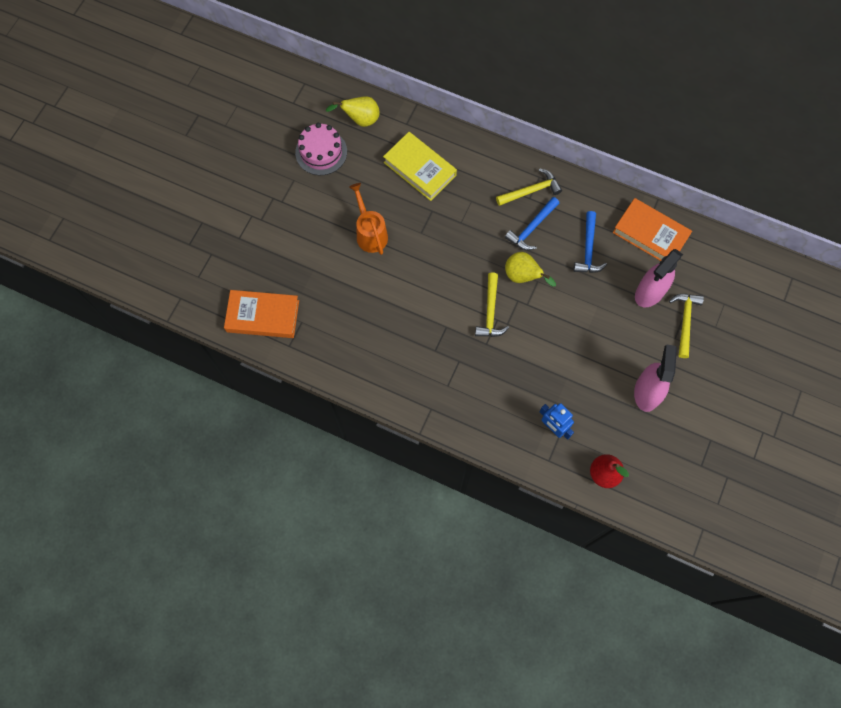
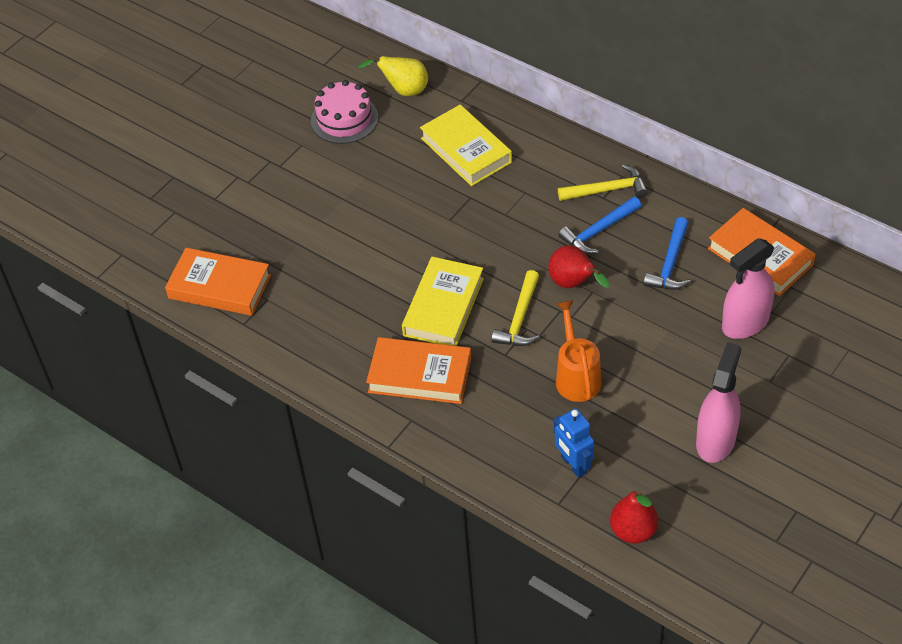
camera: 15 degrees right, 20 degrees down
(370, 233) = (383, 212): orange watering can -> orange watering can (576, 376)
(429, 370) = (420, 375): none -> orange book
(433, 310) = (443, 307): none -> yellow book
(523, 276) = (574, 284): yellow pear -> red pear
(685, 321) = (787, 363): yellow hammer -> none

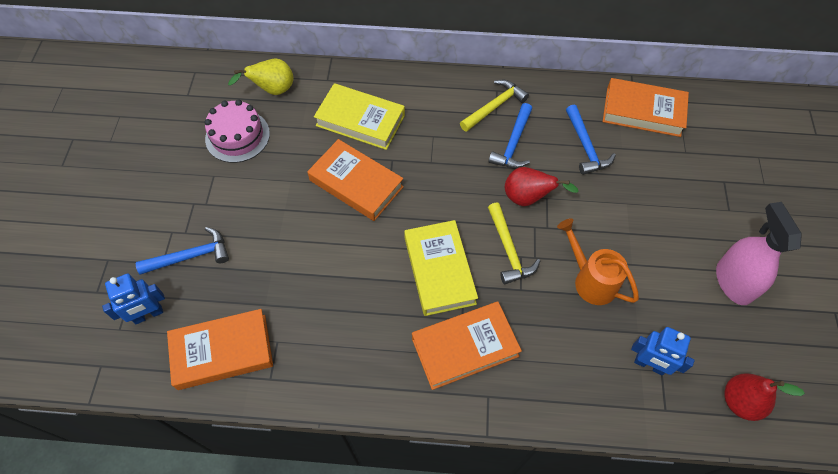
camera: 35 degrees left, 10 degrees up
(179, 233) = (148, 315): none -> blue robot
(240, 203) = (190, 256): none -> blue hammer
(422, 204) = (356, 183): none -> orange book
(745, 323) = (675, 170): pink spray bottle -> none

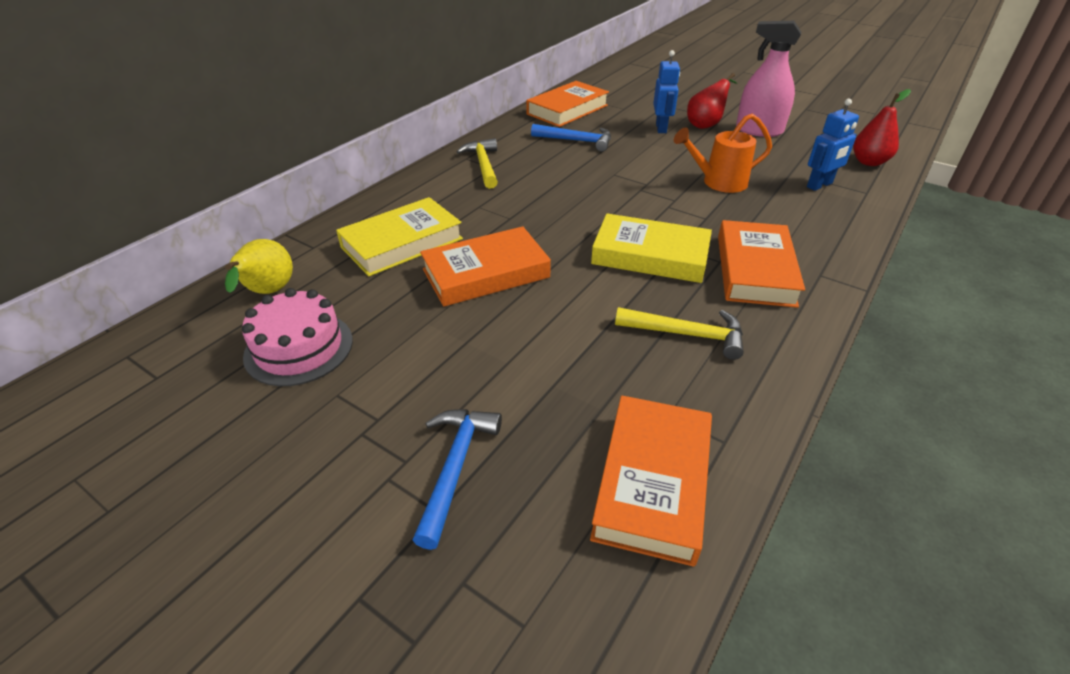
camera: 60 degrees left, 20 degrees down
(148, 315) = (524, 565): blue robot -> blue robot (661, 128)
(509, 250) = (656, 210): yellow hammer -> yellow hammer (686, 334)
(513, 144) = (537, 170): blue hammer -> none
(528, 198) = (605, 182): red pear -> red pear (706, 125)

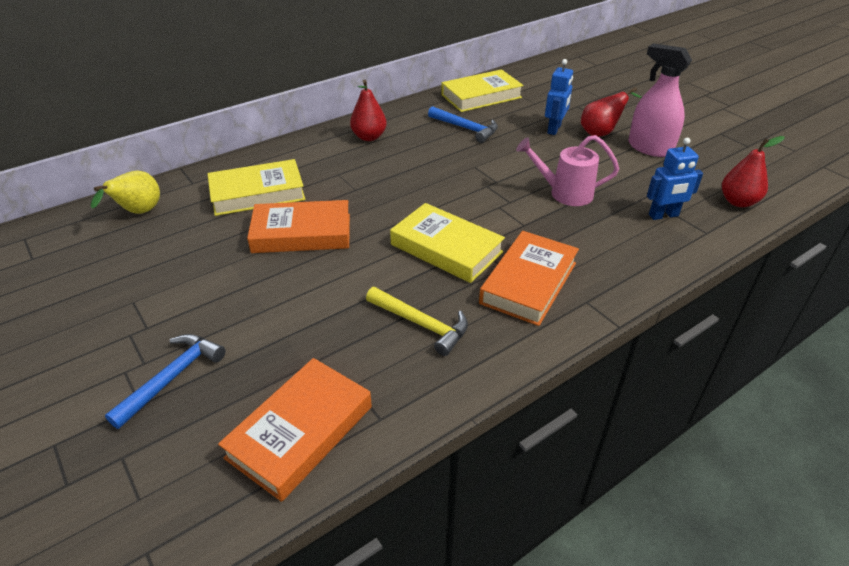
camera: 20 degrees right, 0 degrees up
(299, 348) = (131, 260): pink cake -> none
(483, 165) = (369, 137): yellow hammer -> red pear
(567, 110) = (481, 96): orange book -> yellow book
(718, 182) = (564, 193): orange watering can -> pink watering can

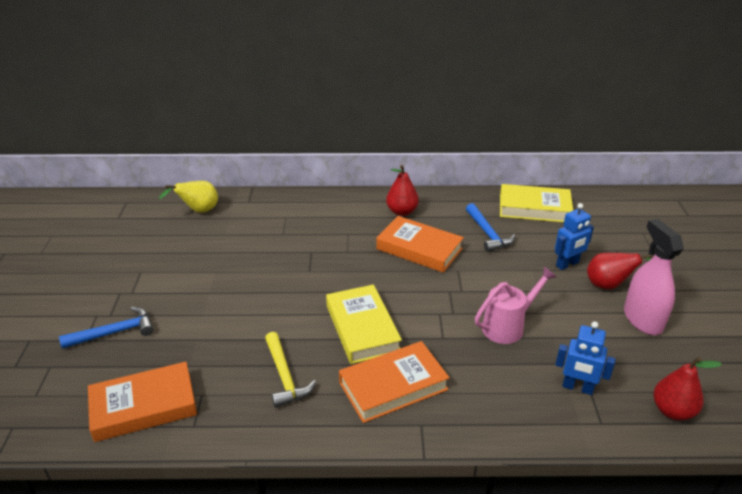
camera: 35 degrees right, 5 degrees down
(257, 193) = (280, 227): yellow book -> none
(302, 233) = (278, 270): orange book -> orange book (419, 249)
(564, 193) = (508, 326): pink watering can -> pink watering can turned 105 degrees clockwise

